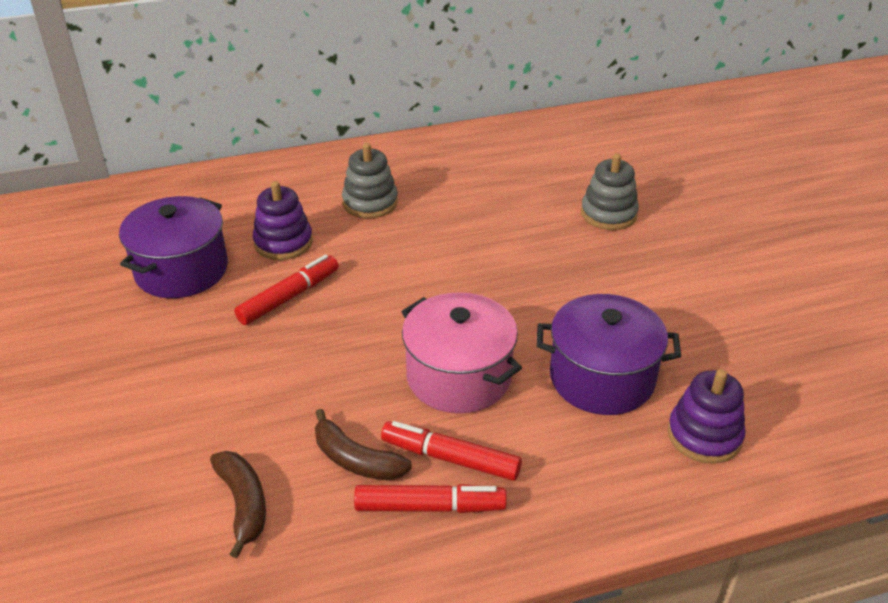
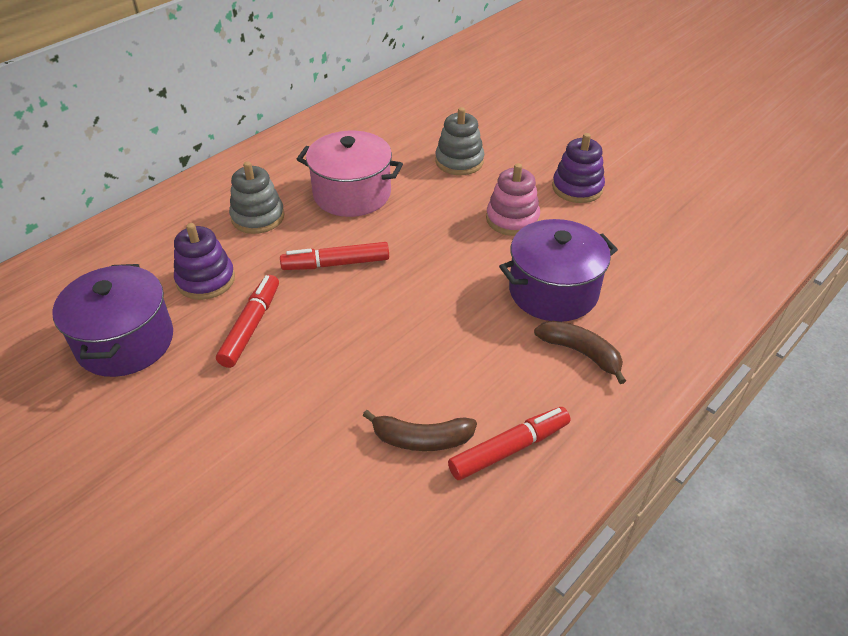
camera: 30 degrees left, 5 degrees up
(243, 504) = (357, 522): brown banana -> brown banana (581, 353)
(450, 458) = (494, 403): red marker -> red marker (336, 264)
(459, 376) = (448, 335): pink pot -> pink pot (352, 194)
(618, 290) = (512, 219): none -> pink stacking toy
(704, 435) = (652, 304): purple stacking toy -> purple stacking toy (577, 188)

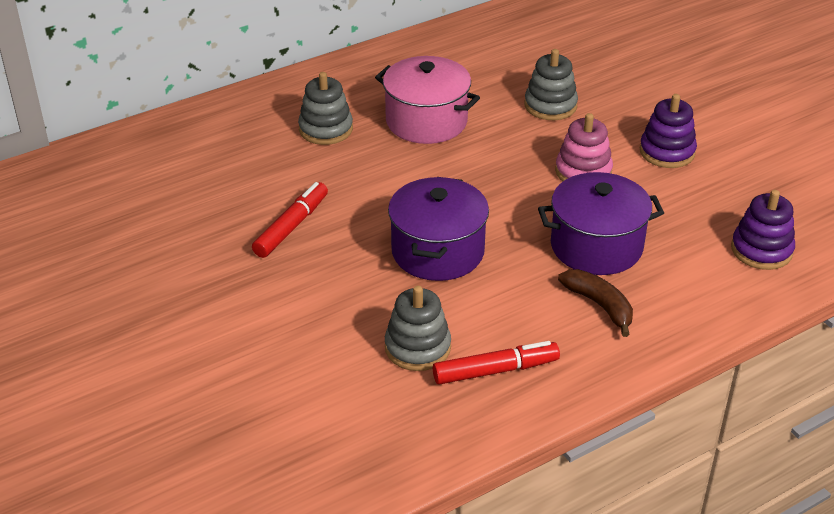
camera: 15 degrees right, 5 degrees down
(125, 342) = (175, 220): purple pot -> purple pot (438, 251)
(206, 280) = (261, 179): purple stacking toy -> purple stacking toy (761, 250)
(336, 264) = (389, 185): red marker -> none
(421, 439) = (417, 347): brown banana -> grey stacking toy

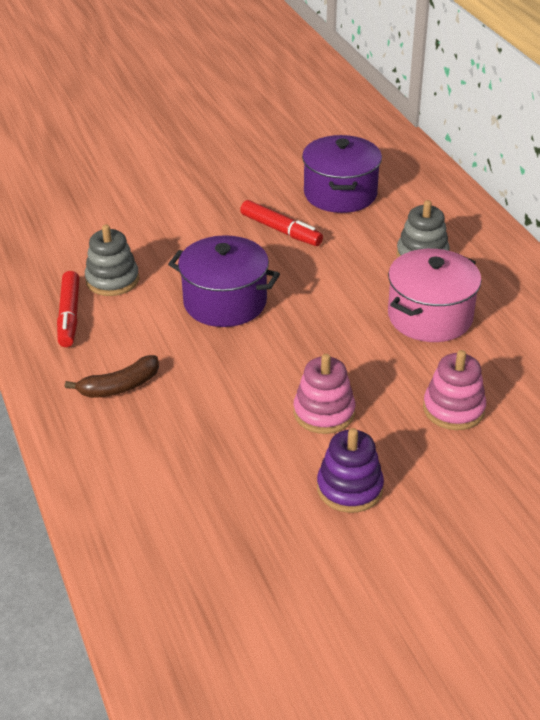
camera: 100 degrees right, 0 degrees up
(550, 105) = (453, 409): grey stacking toy -> pink stacking toy
(596, 246) = (202, 400): purple pot -> purple pot (340, 194)
(761, 250) = (156, 524): purple stacking toy -> none

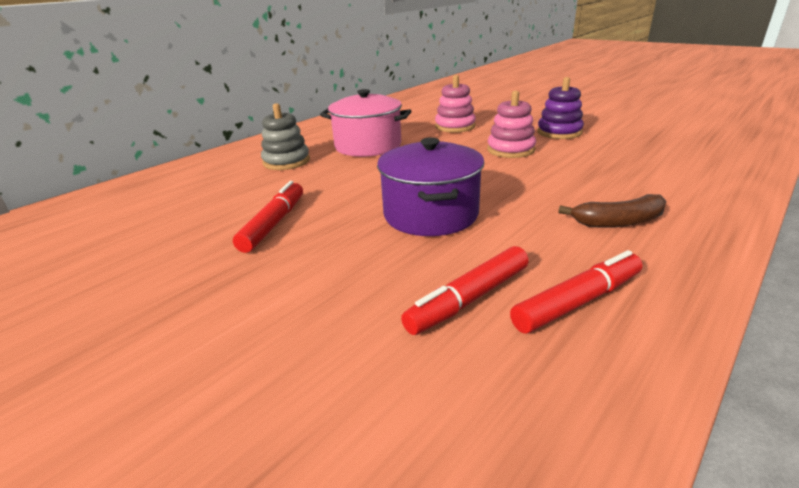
camera: 115 degrees left, 10 degrees down
(112, 280) = (469, 299): grey stacking toy -> red marker
(120, 386) = (618, 222): brown banana -> brown banana turned 135 degrees clockwise
(340, 194) = (181, 213): purple pot -> none

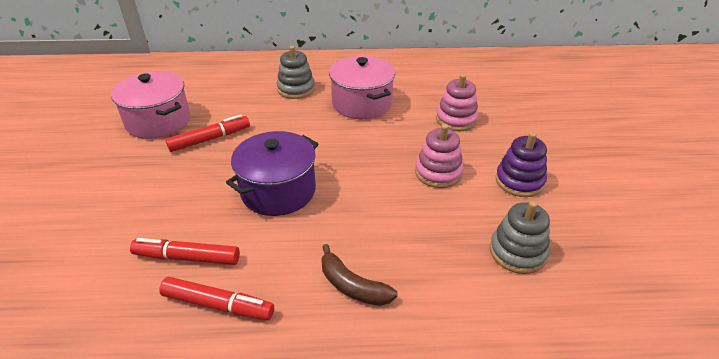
camera: 45 degrees right, 10 degrees up
(167, 245) = (158, 121): none -> pink pot
(638, 155) = (517, 252): none -> grey stacking toy

